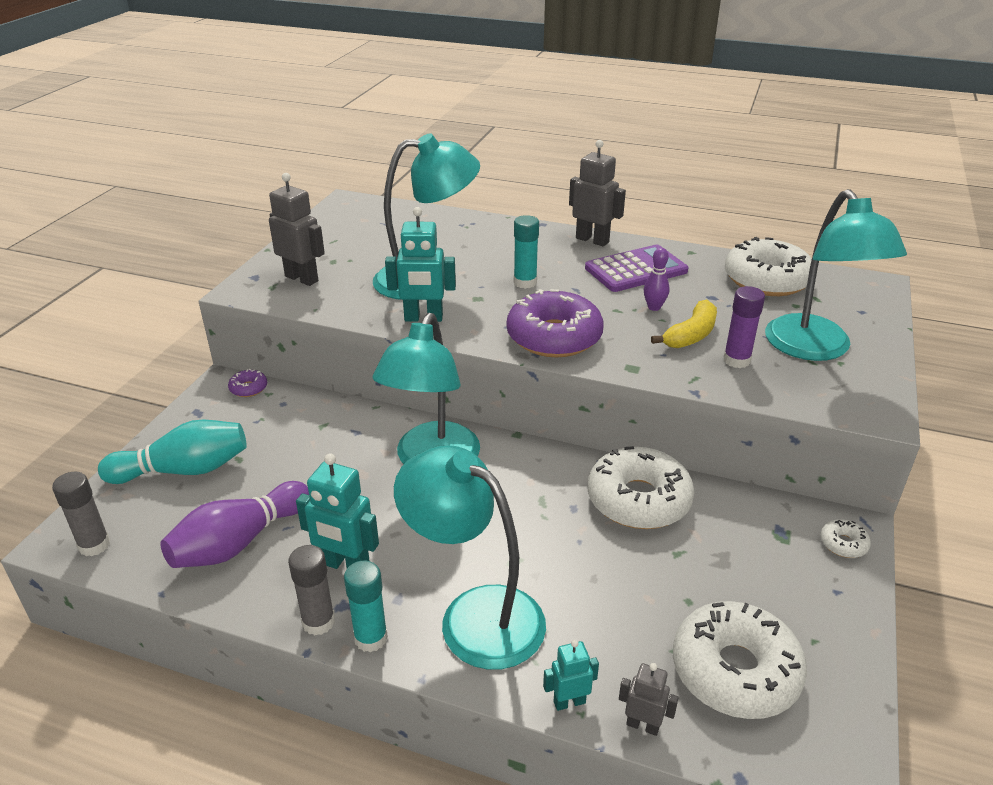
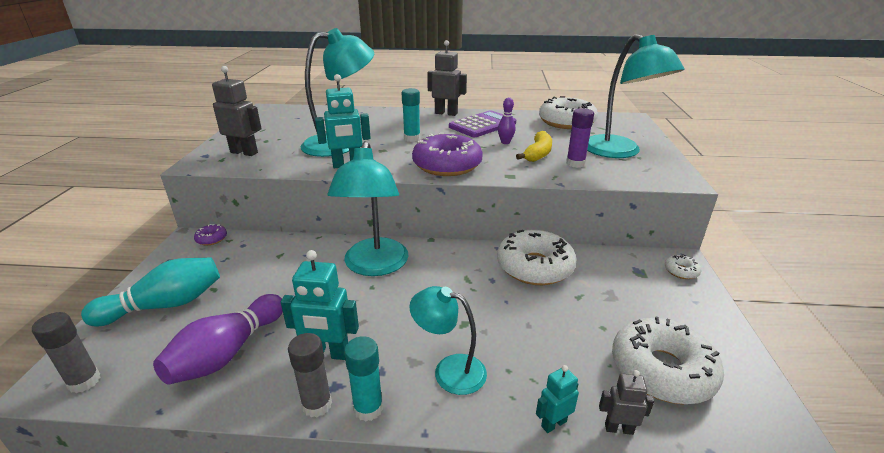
camera: 15 degrees left, 5 degrees down
(475, 615) = (449, 370): turquoise lamp -> turquoise lamp, size x0.60

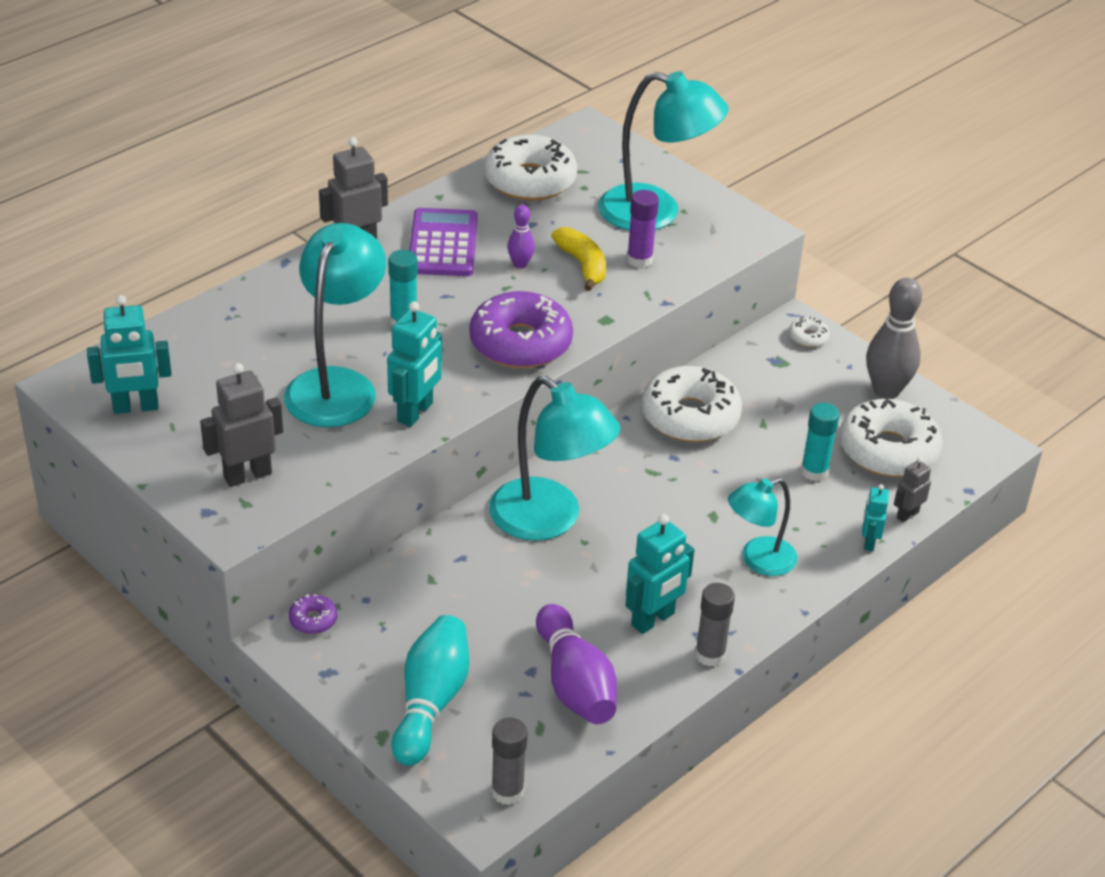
camera: 50 degrees left, 10 degrees up
(266, 121) = (135, 407): none -> turquoise robot
(368, 408) = (747, 628): turquoise glue stick -> turquoise glue stick (814, 472)
(711, 332) = (886, 390): none -> grey bowling pin

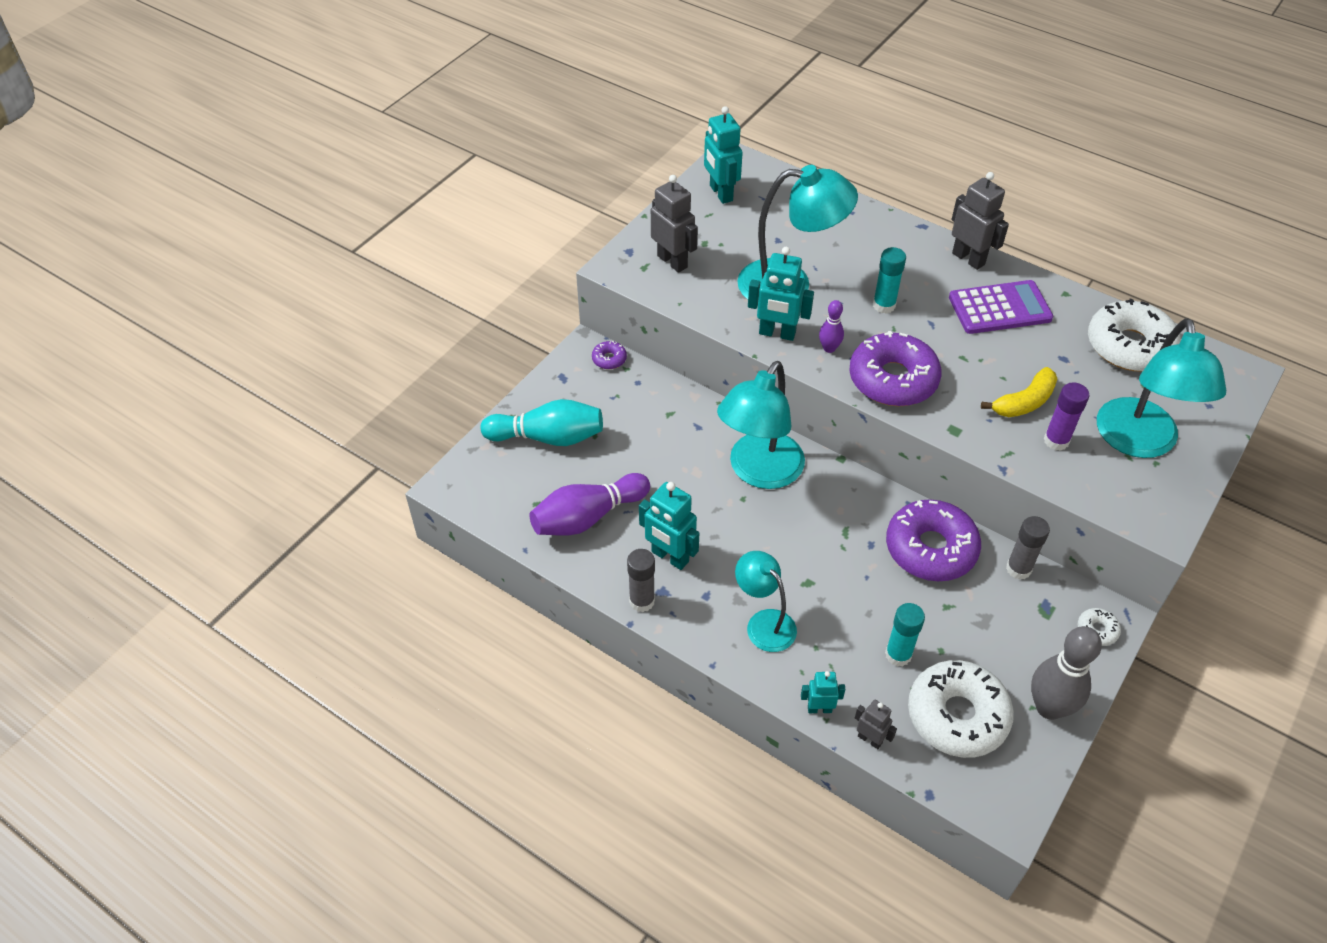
camera: 80 degrees right, 10 degrees up
(507, 791) = (475, 495): grey glue stick -> grey glue stick (1018, 569)
(520, 264) = (1000, 361): purple bowling pin -> purple bowling pin (829, 348)
(690, 416) = (930, 549): white donut -> purple donut

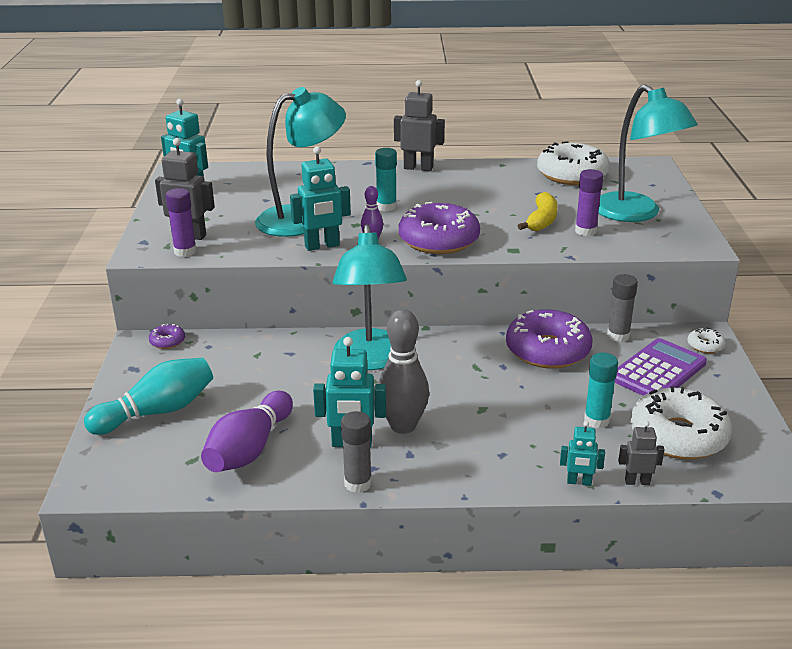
camera: 35 degrees left, 20 degrees down
(653, 282) = (185, 251): none -> purple glue stick
(764, 623) = (476, 449): turquoise lamp -> none
(819, 709) = (579, 482): turquoise robot -> turquoise robot turned 135 degrees counterclockwise
(1000, 308) = (468, 184): purple calculator -> purple calculator (658, 371)
(1049, 707) = (729, 401): grey bowling pin -> grey bowling pin (403, 426)

